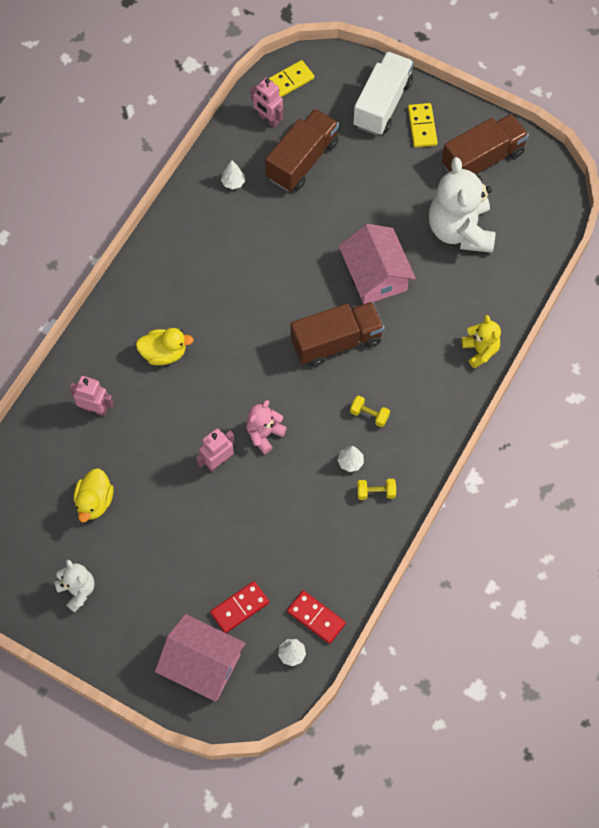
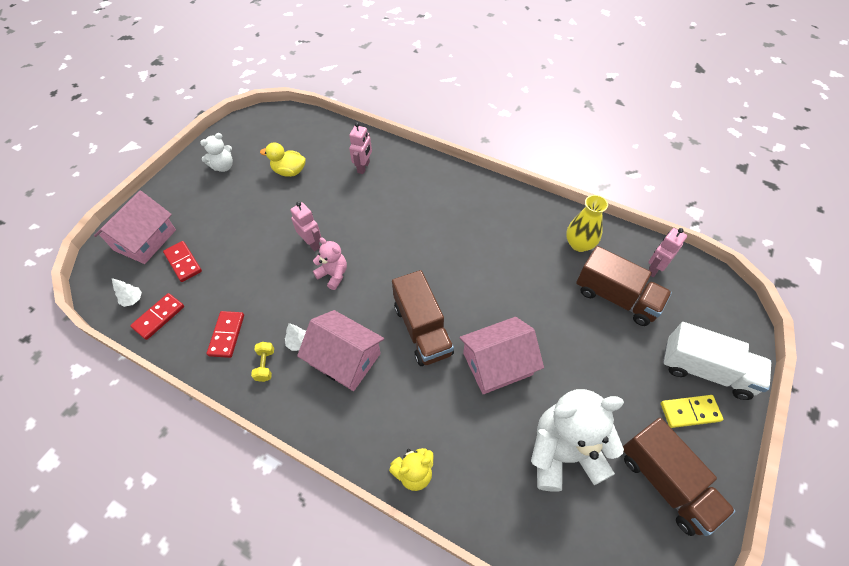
camera: 90 degrees right, 10 degrees down
(164, 353) = (410, 205): yellow duck -> none
(233, 182) = (579, 244): white tree -> yellow vase
(288, 81) = (703, 284): yellow domino -> none
(340, 538) = (227, 335): none -> red domino
(369, 415) = (345, 359): yellow dumbbell -> pink house

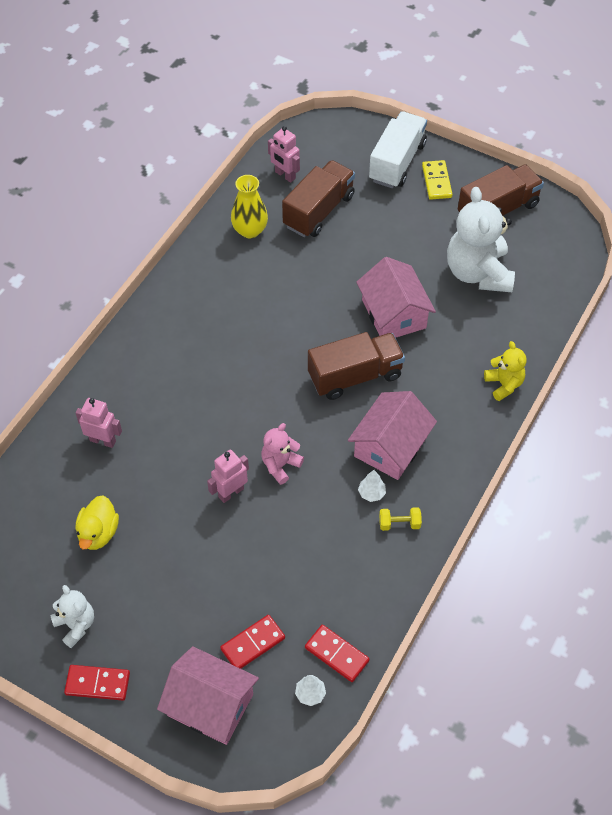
camera: 90 degrees left, 0 degrees up
(227, 335) = (362, 570): red domino -> red domino (97, 683)

